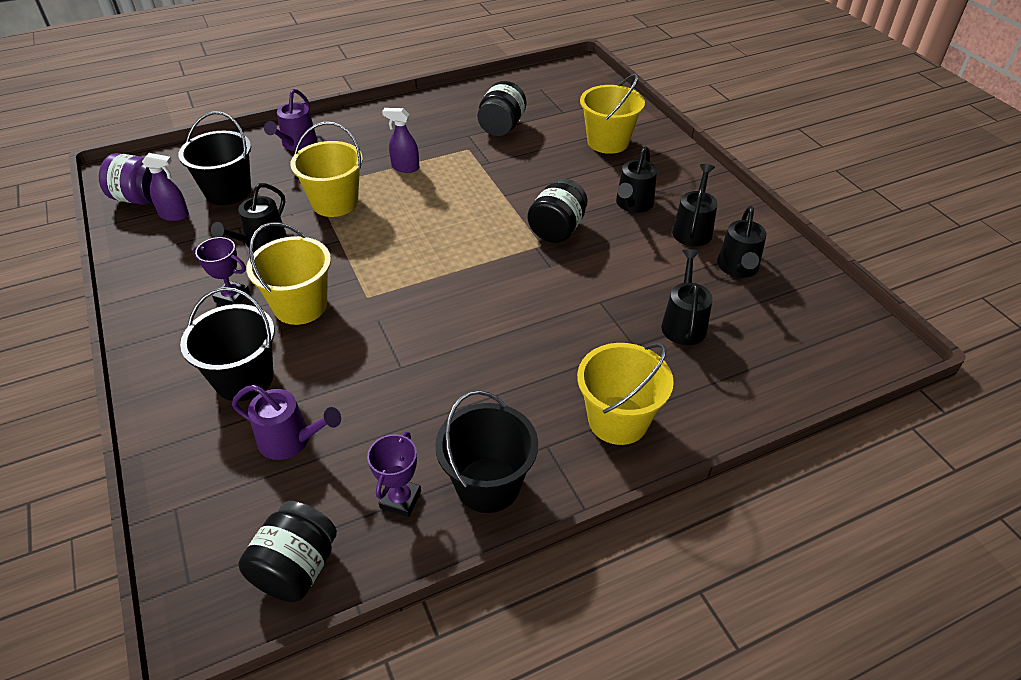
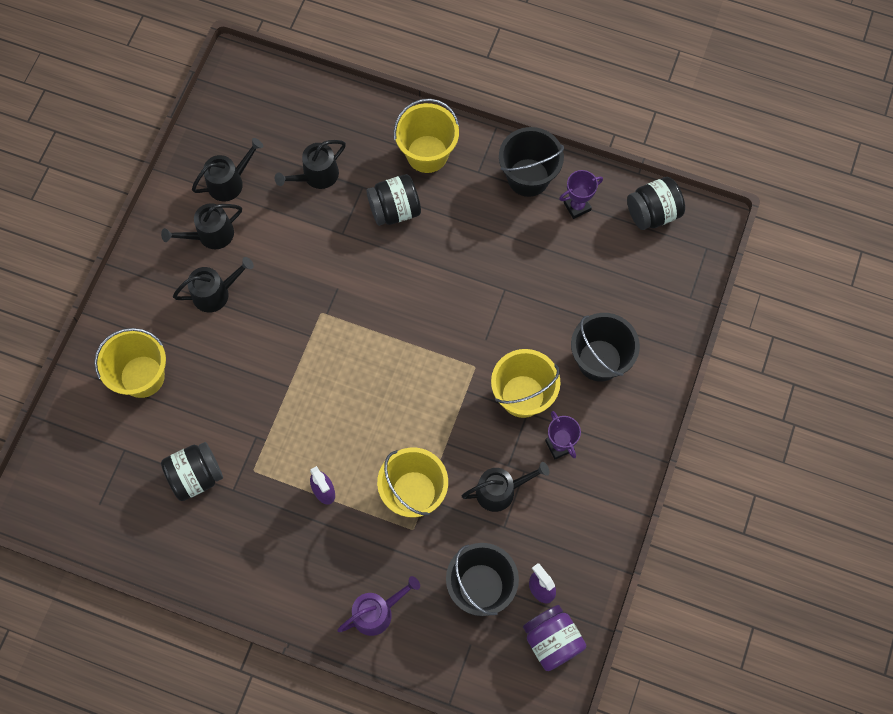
camera: 135 degrees left, 25 degrees up
(290, 440) = (604, 291): purple watering can -> none
(557, 229) = (294, 317): black jar -> black jar (395, 210)

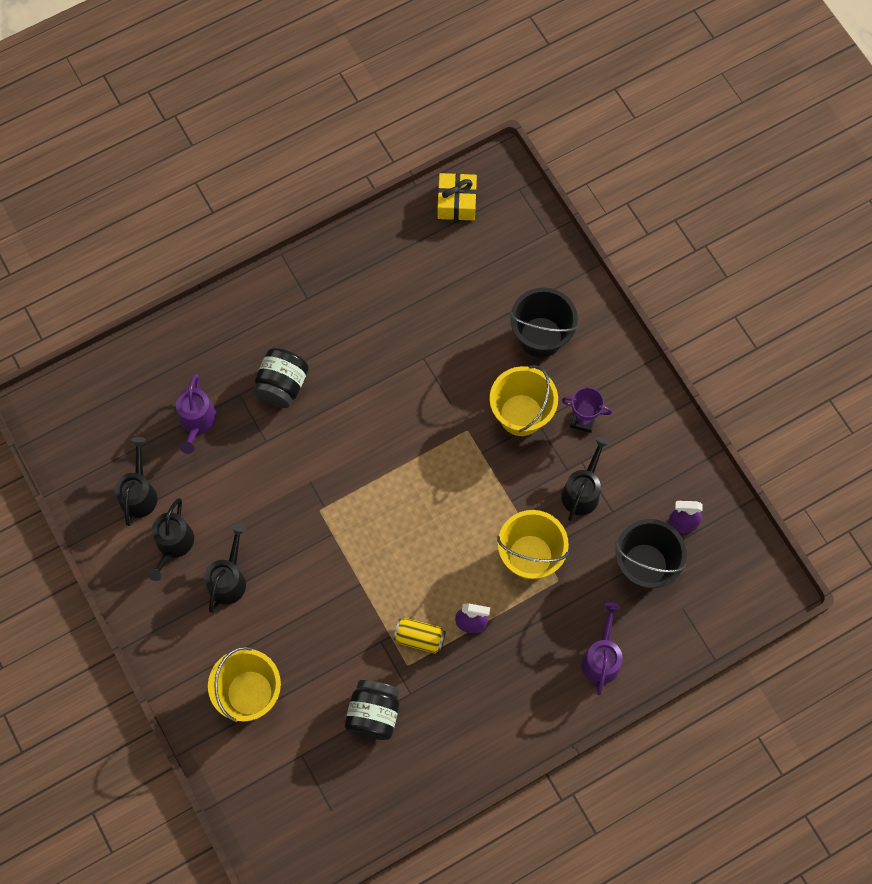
camera: 50 degrees left, 0 degrees up
(281, 462) = (419, 638): none -> yellow can
(316, 176) = (197, 421): black watering can -> purple watering can
(427, 154) = (256, 323): yellow bucket -> none
(528, 177) = (346, 266): black bucket -> none
(552, 640) = (727, 547): purple jar -> none
(577, 206) = (402, 251): purple trophy -> none
(652, 213) = (457, 202): black jar -> yellow gift

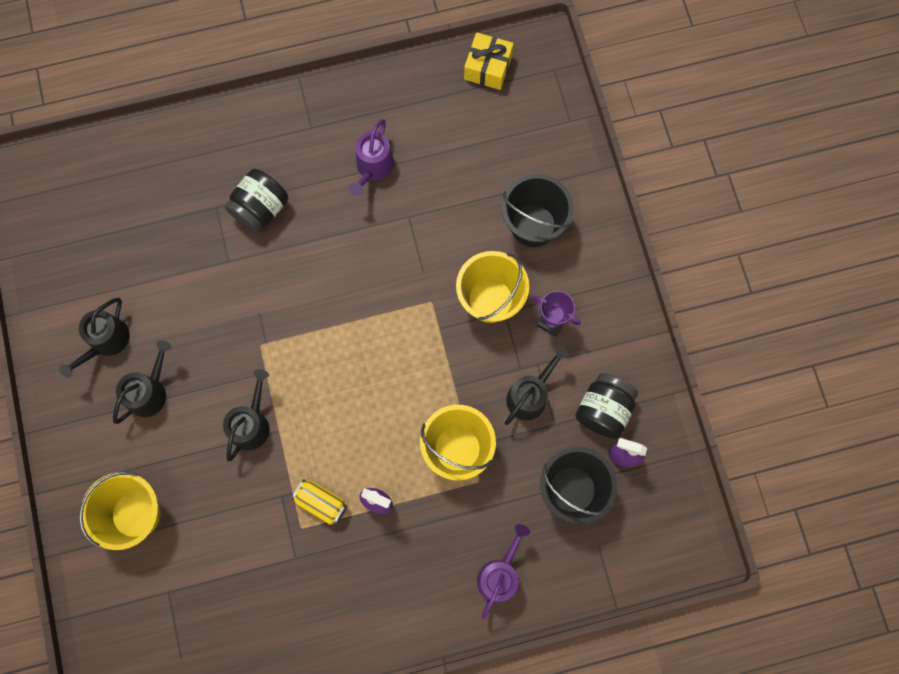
camera: 15 degrees right, 5 degrees up
(139, 494) = (89, 282): black watering can -> black watering can (251, 424)
(197, 421) = (166, 224): purple watering can -> purple watering can (373, 167)
(374, 714) = (252, 569): black jar -> black jar (603, 410)

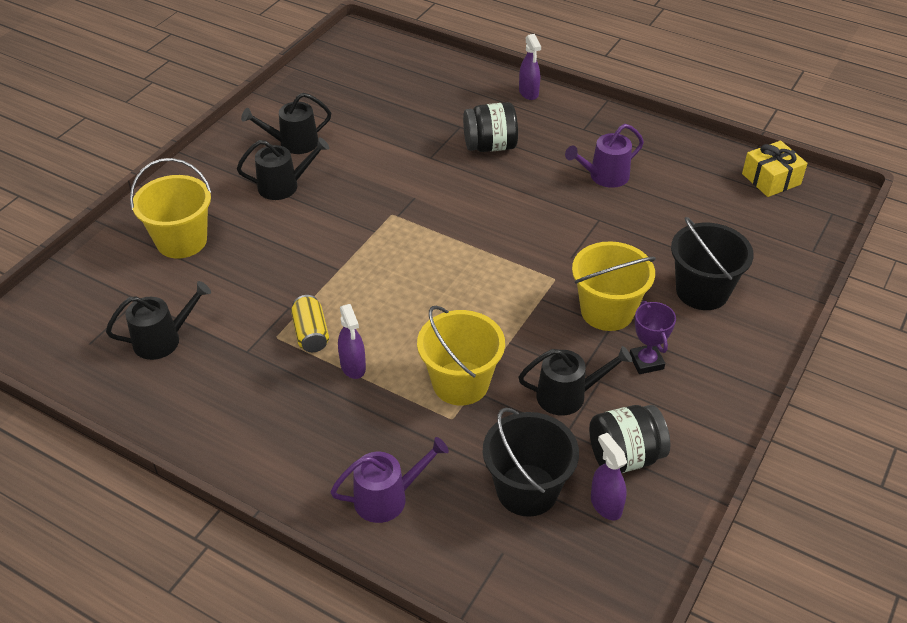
camera: 45 degrees right, 30 degrees down
(231, 121) = (528, 93): none -> purple spray bottle
(251, 424) = (325, 251): black watering can -> black watering can (163, 340)

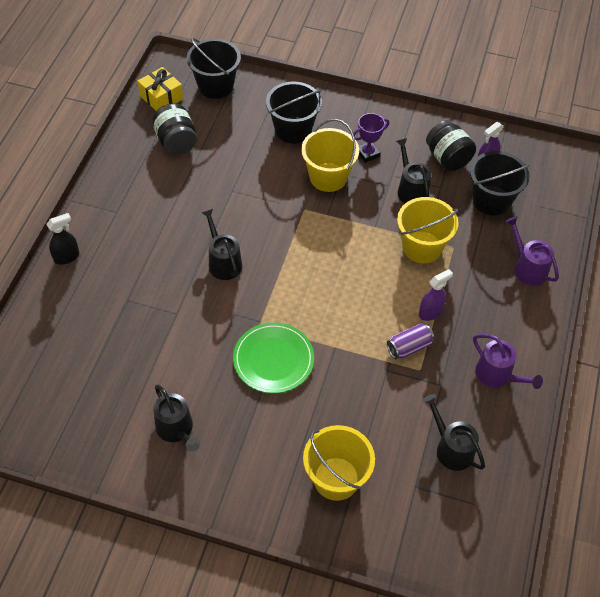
camera: 105 degrees left, 10 degrees up
(283, 186) = (242, 419): black watering can -> black watering can (223, 262)
(311, 334) = (409, 347): yellow can -> purple can
(343, 218) = (273, 359): none -> green plate
(490, 146) = (152, 273): black jar -> black jar (176, 142)
(528, 93) = (67, 257): purple spray bottle -> black spray bottle
(604, 176) = (178, 192): purple watering can -> purple watering can (497, 375)
(793, 229) = (215, 86): none -> black bucket

